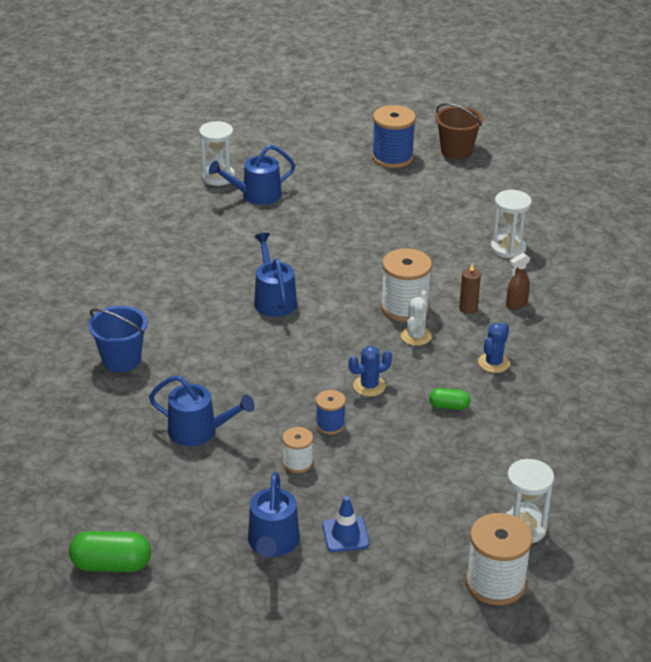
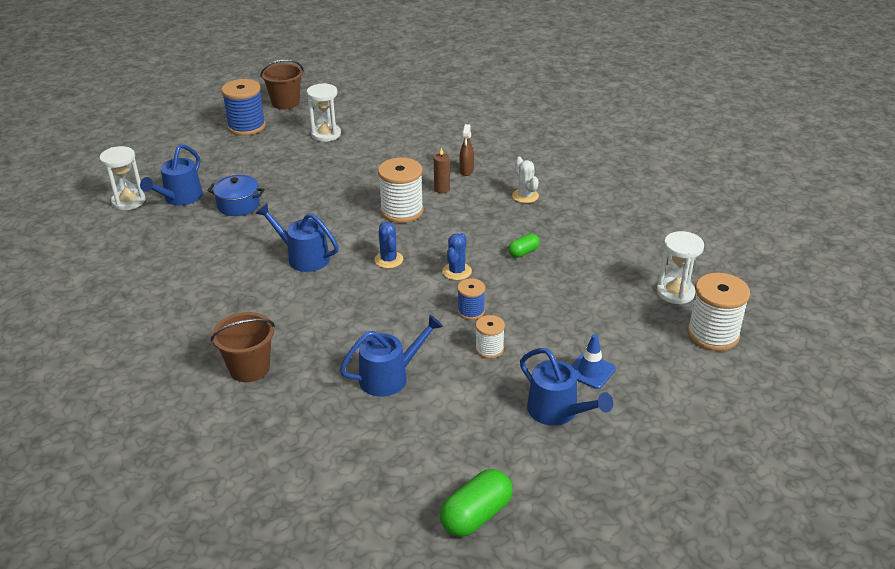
camera: 45 degrees left, 0 degrees up
(121, 360) = (249, 368): blue bucket -> brown bucket
(289, 226) = (238, 205): none -> blue pot
(416, 336) = (436, 224): white cactus -> white cactus (525, 196)
(493, 363) = (508, 211): blue cactus -> blue cactus (388, 260)
(508, 248) = (410, 142): white hourglass -> white hourglass (326, 134)

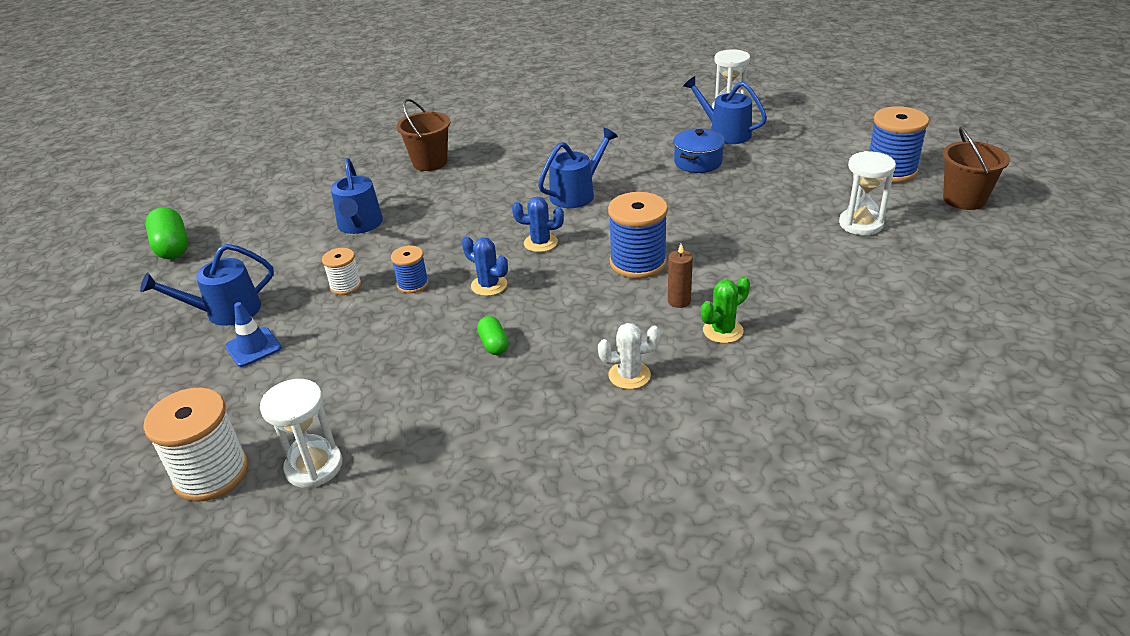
camera: 110 degrees right, 0 degrees up
(402, 211) = (638, 263): white spool -> blue spool
(466, 171) = (723, 331): brown spray bottle -> green cactus

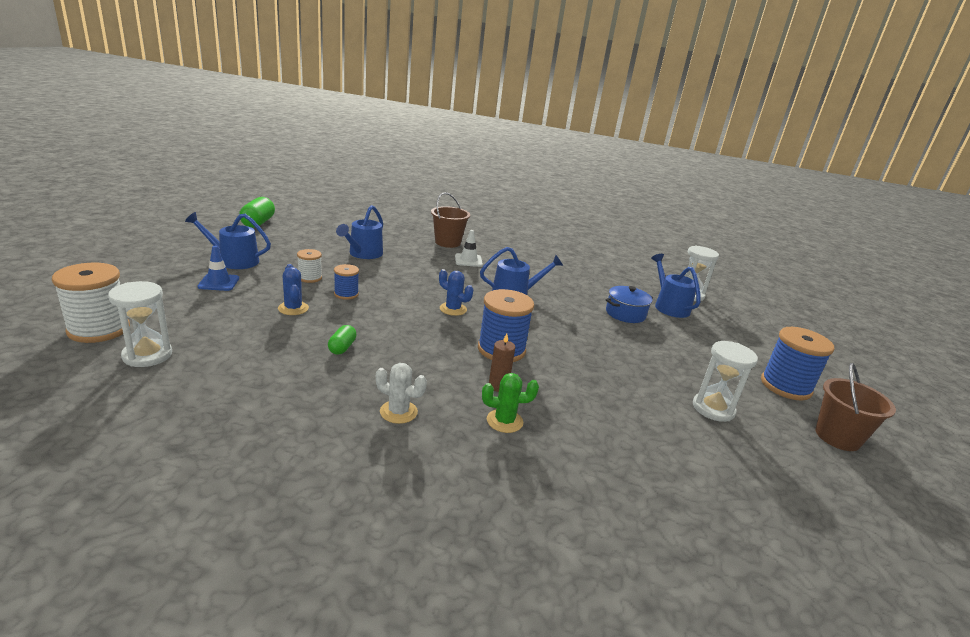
camera: 25 degrees right, 10 degrees down
(481, 175) = (468, 260): none -> white traffic cone
(489, 285) = (388, 316): blue cactus -> blue cactus (293, 308)

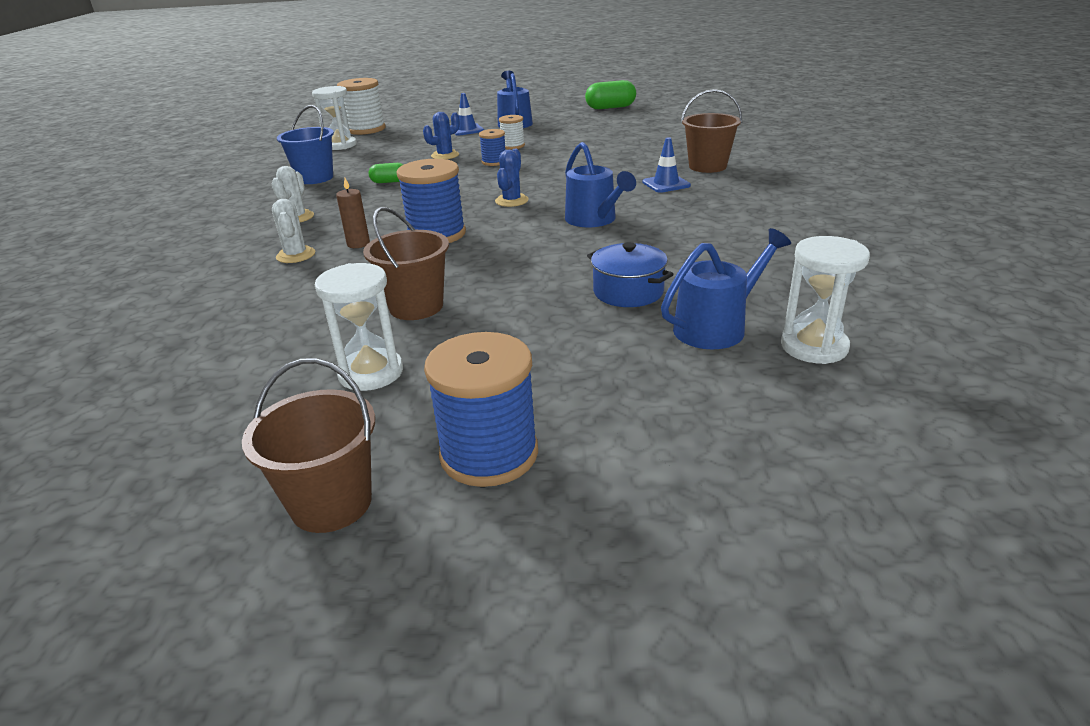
camera: 80 degrees right, 5 degrees up
(269, 387) = (315, 178): none -> blue bucket
(363, 254) = (600, 147): blue watering can -> none
(468, 260) = (666, 184): white traffic cone -> blue traffic cone
(504, 421) = (296, 255): green cactus -> white cactus
(627, 379) = (416, 307): none -> brown bucket

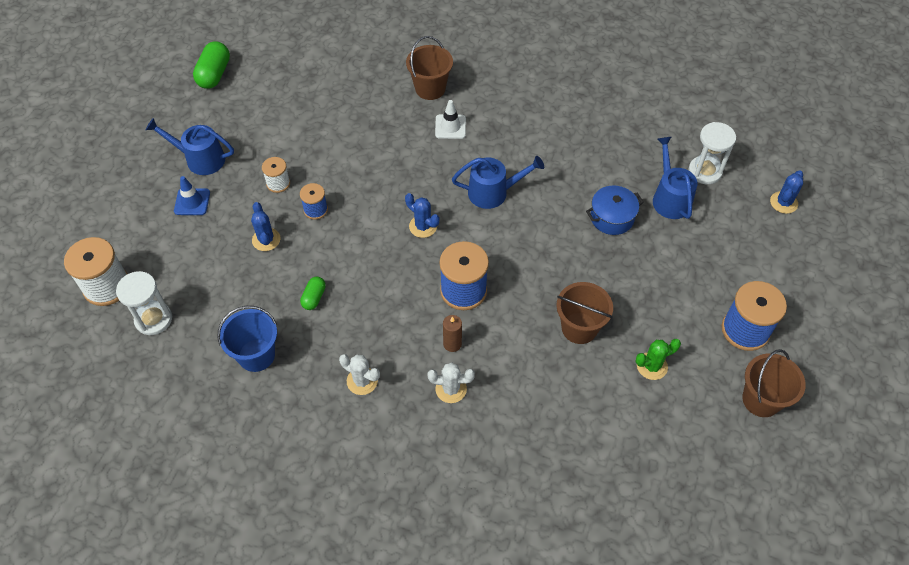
camera: 70 degrees left, 25 degrees up
(371, 373) = (652, 366): white hourglass -> green cactus
(666, 184) = (450, 127): blue traffic cone -> white traffic cone
(851, 447) = (783, 202): none -> blue cactus

